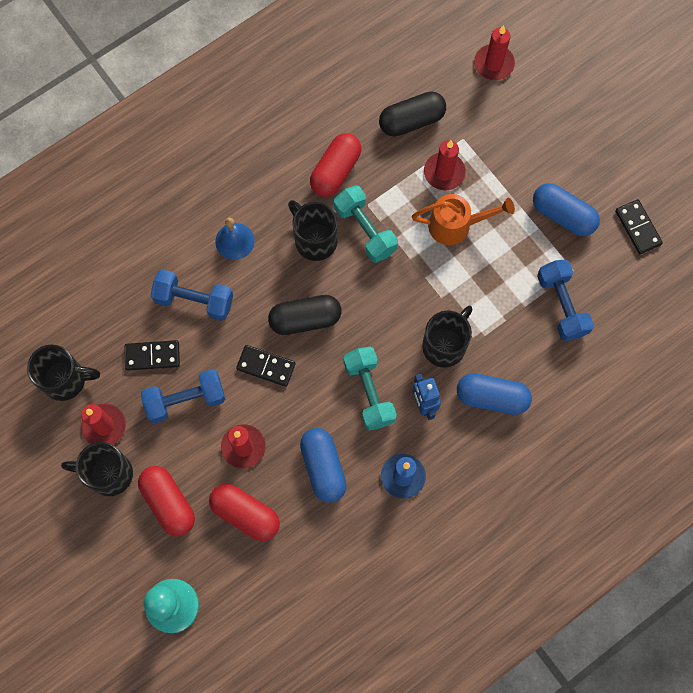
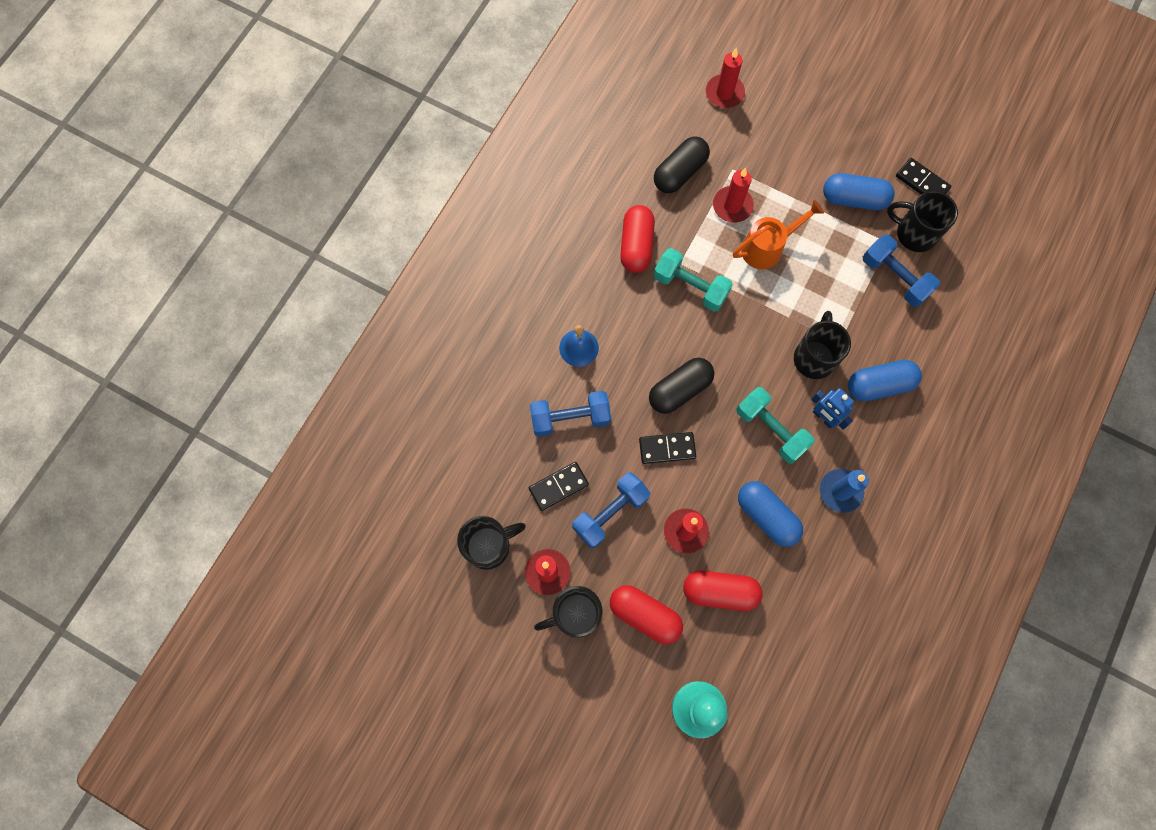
camera: 25 degrees left, 0 degrees up
(314, 240) = (650, 315): black mug -> black mug (914, 233)

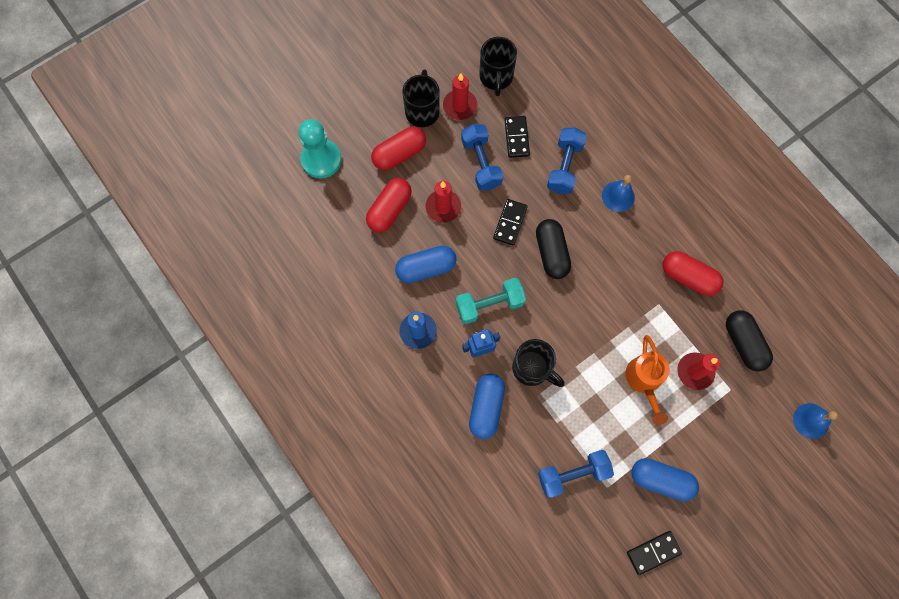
camera: 115 degrees right, 0 degrees up
(690, 286) = (634, 302): turquoise dumbbell -> none
(724, 93) = (811, 421): red candle -> blue bell
(854, 199) = (661, 480): blue capsule -> blue capsule turned 75 degrees clockwise
(914, 233) = (606, 515): black mug -> none

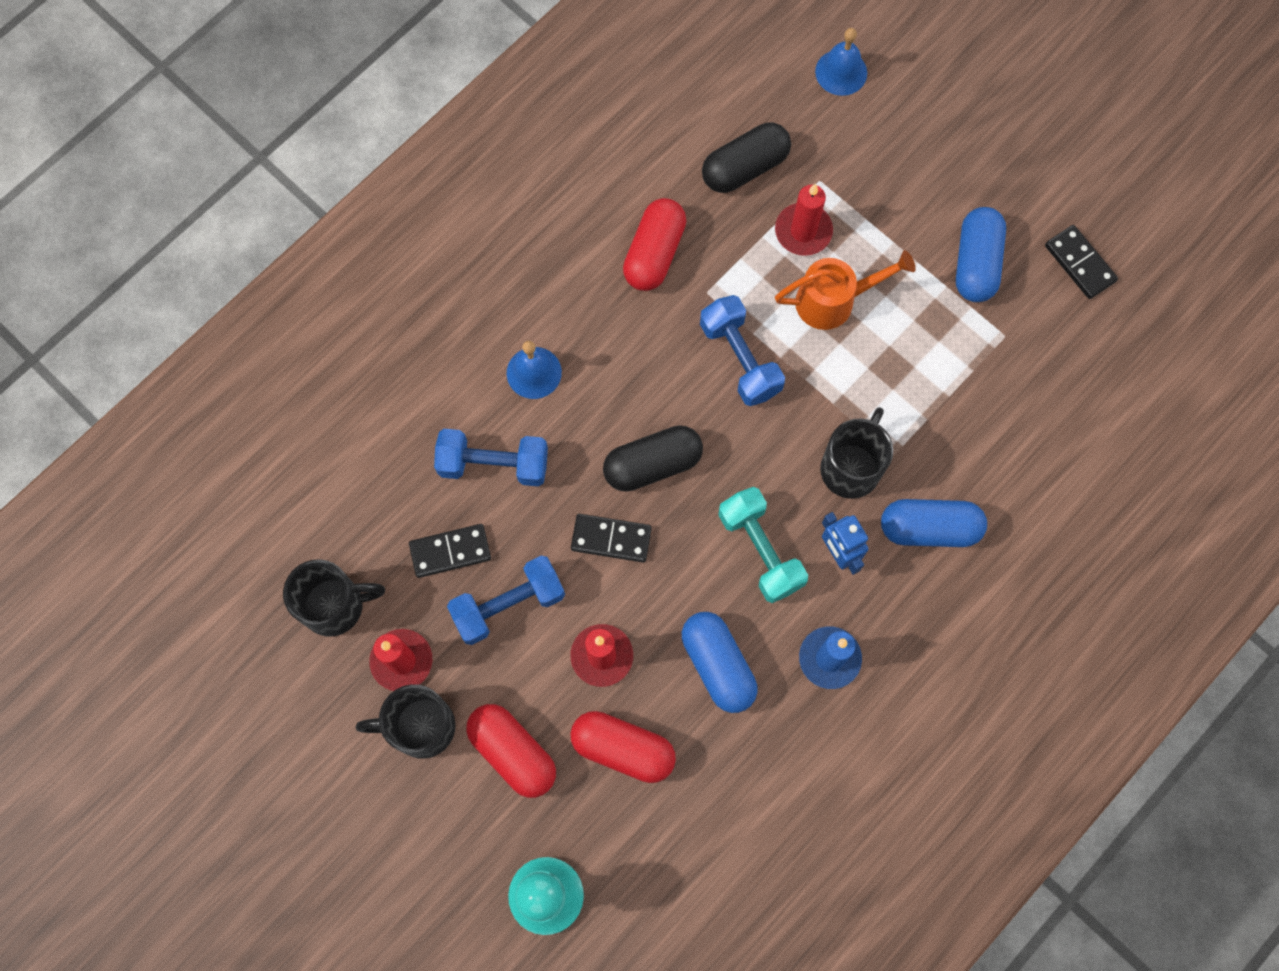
camera: 100 degrees left, 0 degrees up
(573, 474) = (998, 386): blue dumbbell -> blue dumbbell (740, 359)

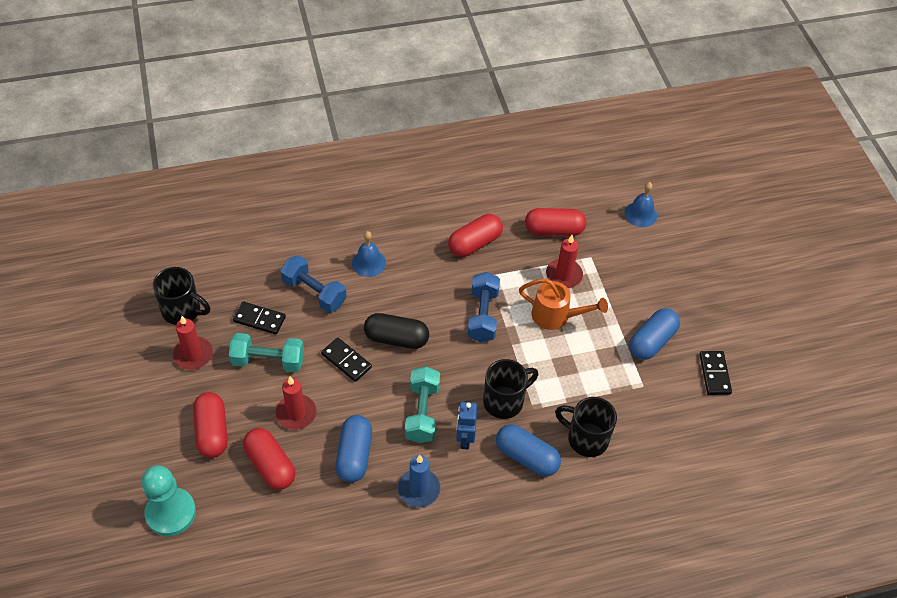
camera: 30 degrees right, 20 degrees down
(420, 727) = (176, 391): black mug -> black mug (586, 438)
(508, 604) = (268, 361): blue dumbbell -> turquoise dumbbell
(745, 167) = (554, 230): black capsule -> red capsule

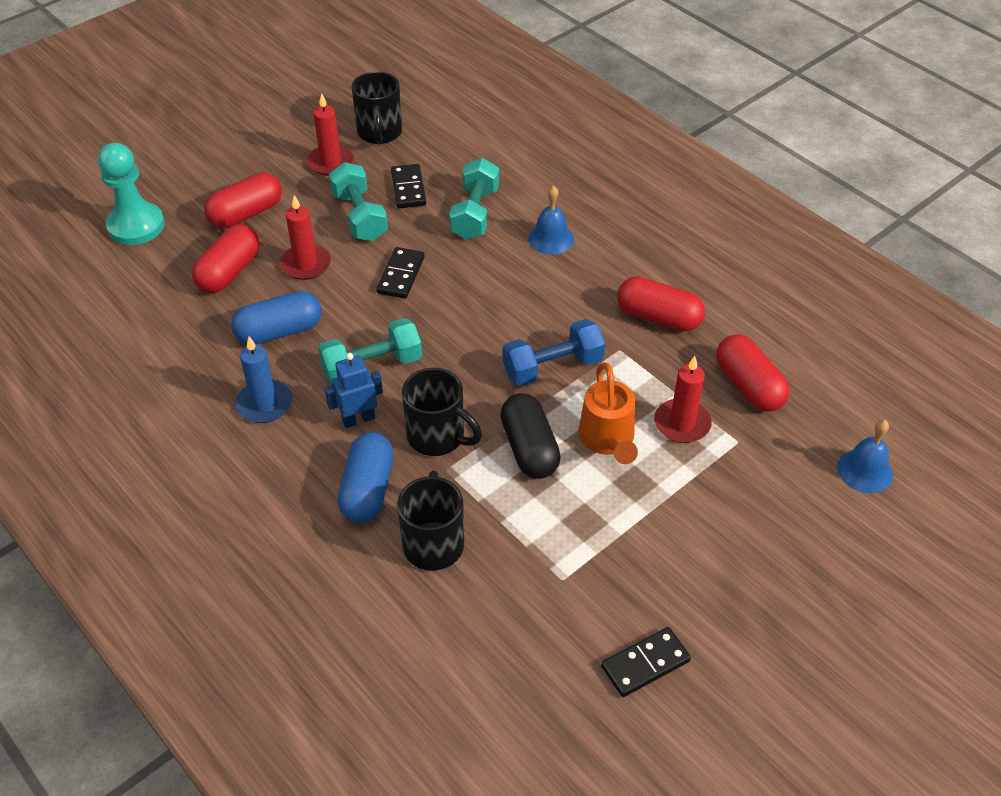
camera: 65 degrees right, 5 degrees down
(314, 292) = (475, 213): blue dumbbell -> turquoise dumbbell
(396, 339) = (461, 303): black capsule -> black capsule (529, 448)
(652, 341) = (646, 563): blue capsule -> none

